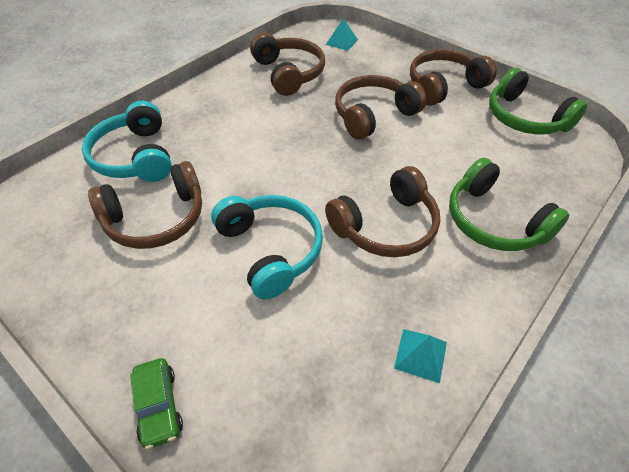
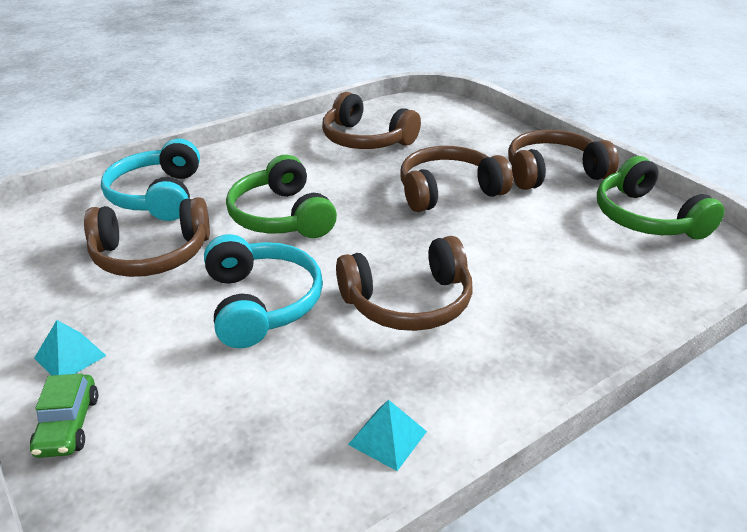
camera: 15 degrees right, 15 degrees down
(288, 73) = (366, 139): brown headphones -> brown headphones turned 135 degrees clockwise
(341, 42) = (445, 115): turquoise pyramid -> turquoise pyramid (70, 357)
(494, 221) = (551, 318): green headphones -> green headphones (282, 216)

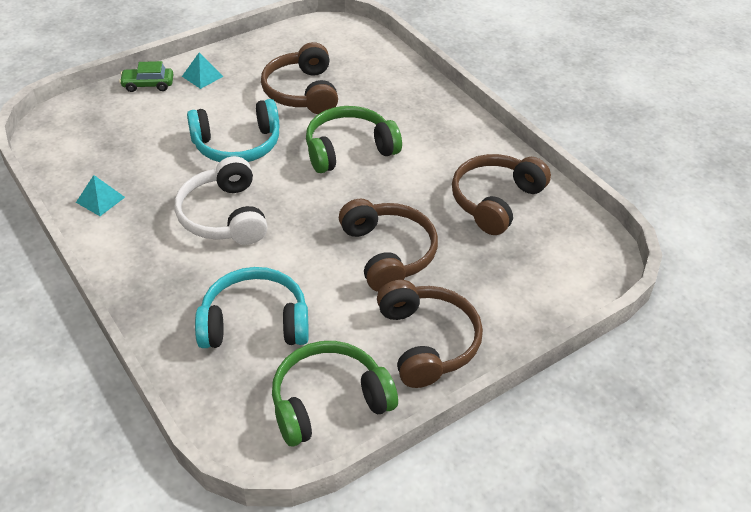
camera: 90 degrees right, 10 degrees up
(158, 196) = (384, 85): turquoise headphones -> turquoise headphones (255, 323)
(408, 302) = (224, 216): brown headphones -> white headphones

